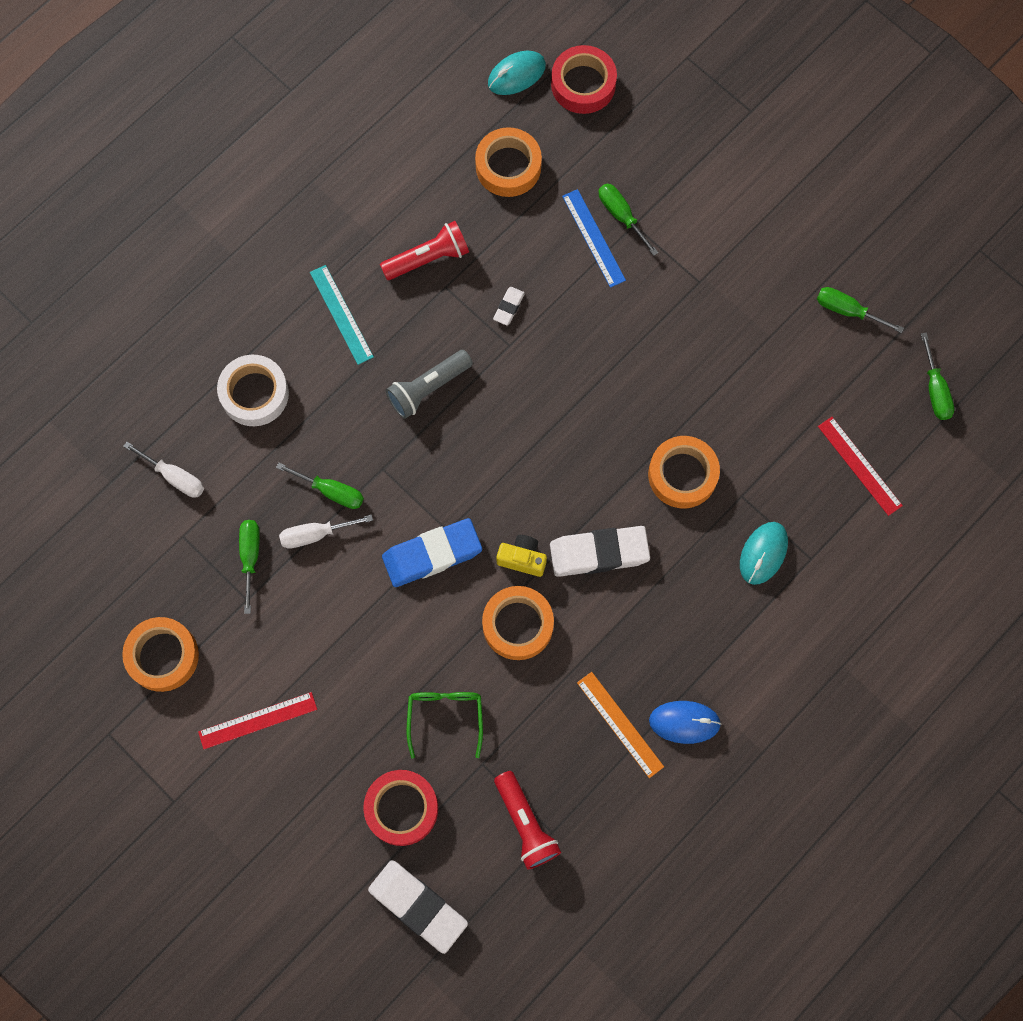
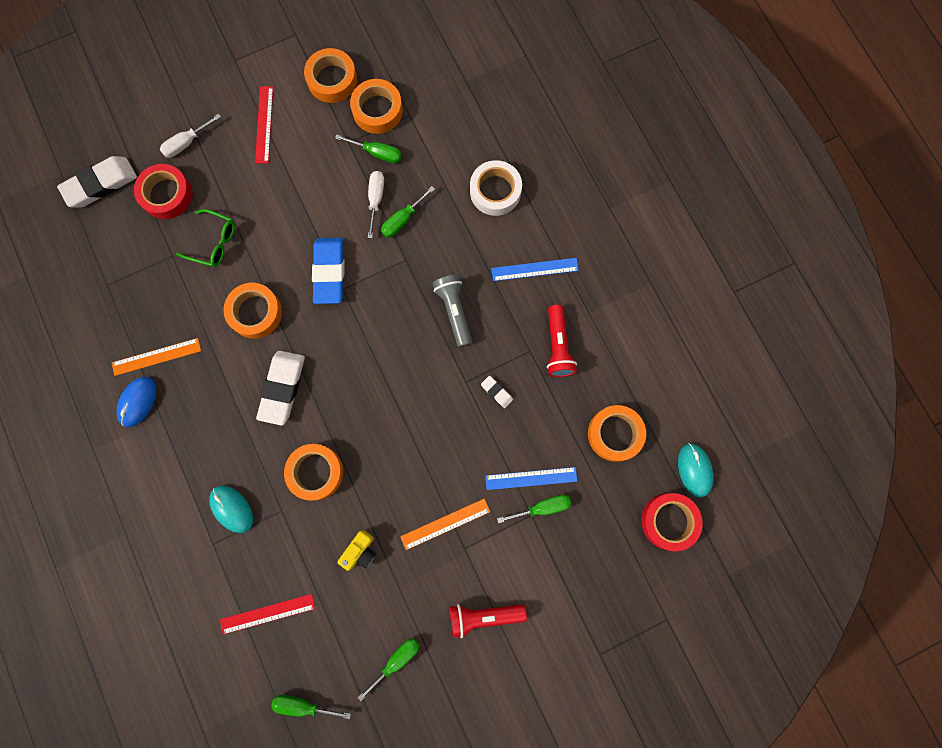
camera: 110 degrees right, 5 degrees up
(175, 477) = (453, 122): white screwdriver -> white screwdriver (186, 143)
(189, 579) = (377, 110): none -> orange tape
(341, 314) = (534, 269): turquoise ruler -> blue ruler
(522, 559) = (301, 333): yellow camera -> yellow camera (360, 551)
(525, 823) = (120, 270): red flashlight -> red flashlight (483, 616)
(681, 311) = (445, 524): none -> orange ruler

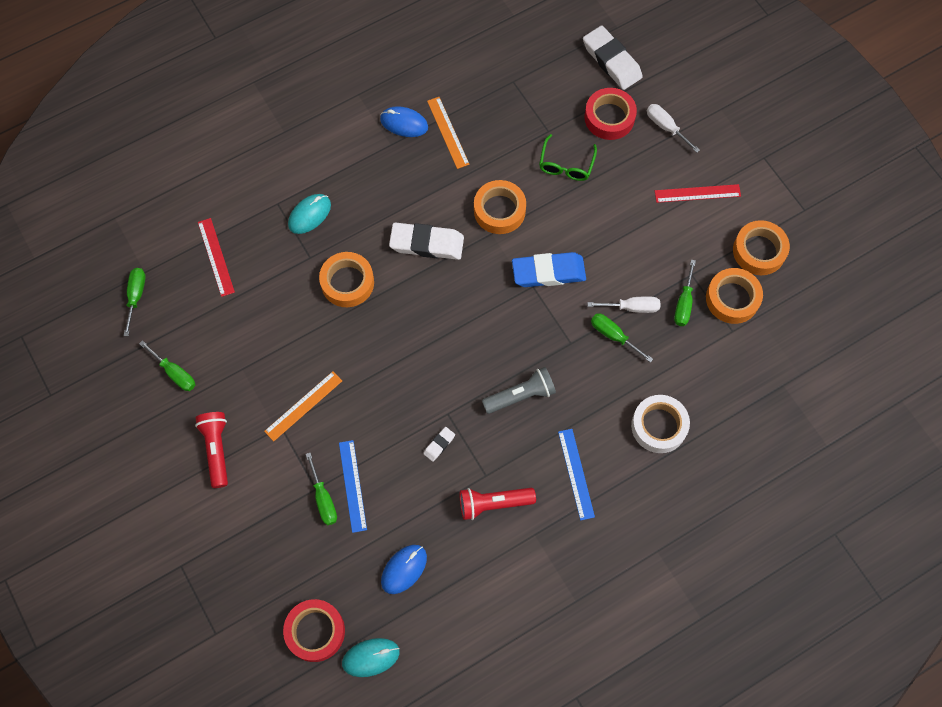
camera: 85 degrees right, 10 degrees down
(360, 551) = (274, 330): yellow camera -> none
(445, 524) = (303, 406): orange ruler -> orange ruler turned 75 degrees clockwise
(614, 434) = (404, 569): orange tape -> blue mouse

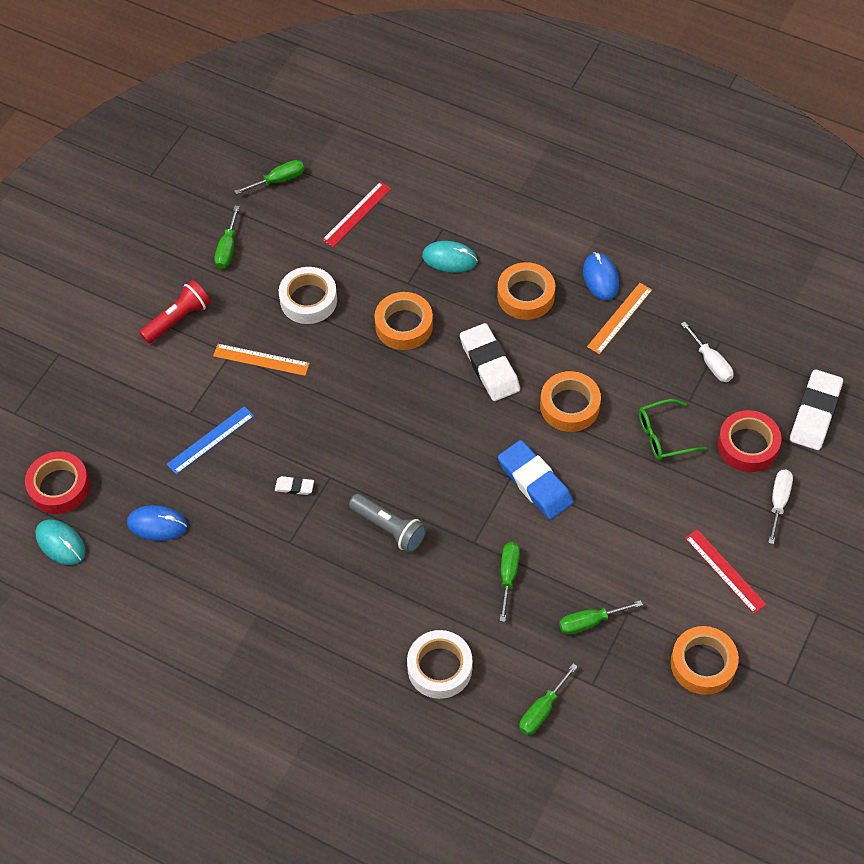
camera: 60 degrees right, 10 degrees down
(272, 339) = (308, 300): none -> white tape
(323, 499) = (183, 425): green screwdriver -> green screwdriver (542, 710)
(493, 504) = (265, 564): red flashlight -> none
(576, 474) = (341, 619): blue ruler -> none
(632, 307) = (551, 577): white screwdriver -> white screwdriver (711, 362)
(732, 299) = (628, 665): orange tape -> orange tape (525, 295)

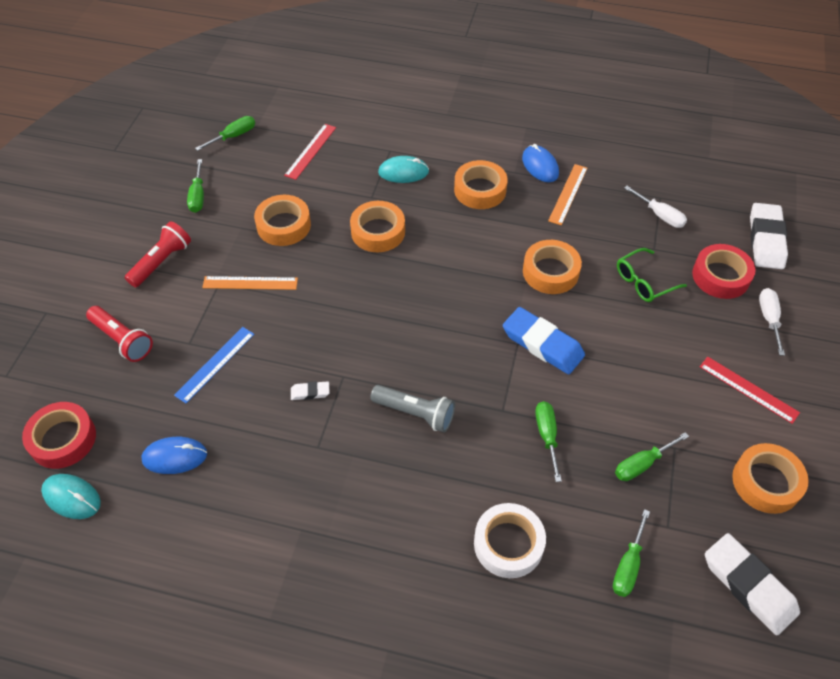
camera: 15 degrees left, 5 degrees down
(127, 397) = (122, 340): none -> red flashlight
(308, 300) = (283, 225): white tape -> orange tape
(489, 365) = (466, 251): white eraser -> white eraser (748, 586)

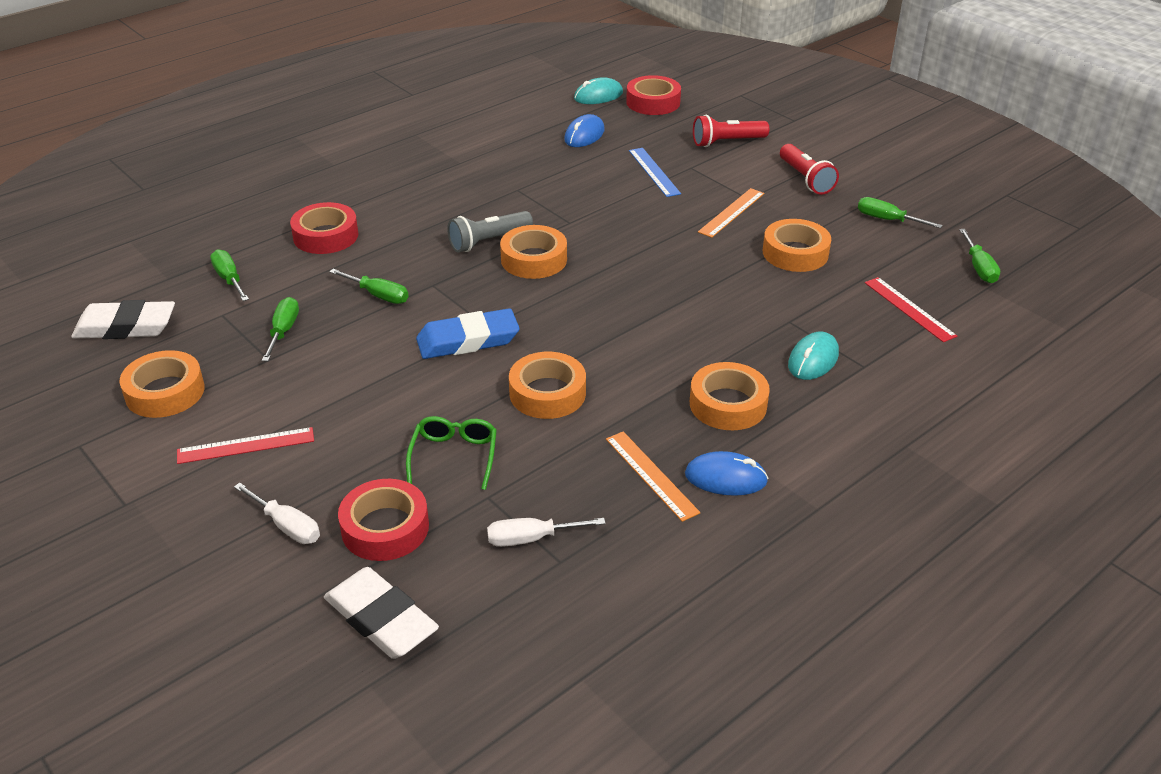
camera: 125 degrees right, 15 degrees down
(310, 392) = (572, 202): white eraser -> none
(378, 231) = (729, 304): orange tape -> orange tape (534, 259)
(508, 544) = (325, 236): white tape -> red tape

